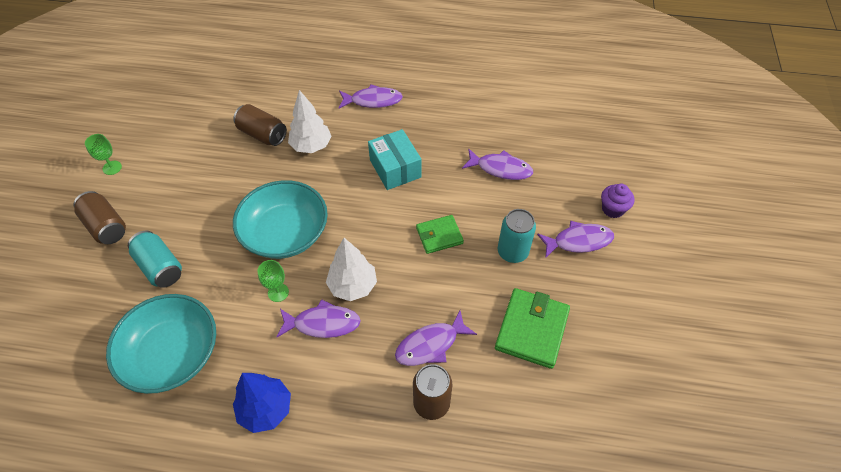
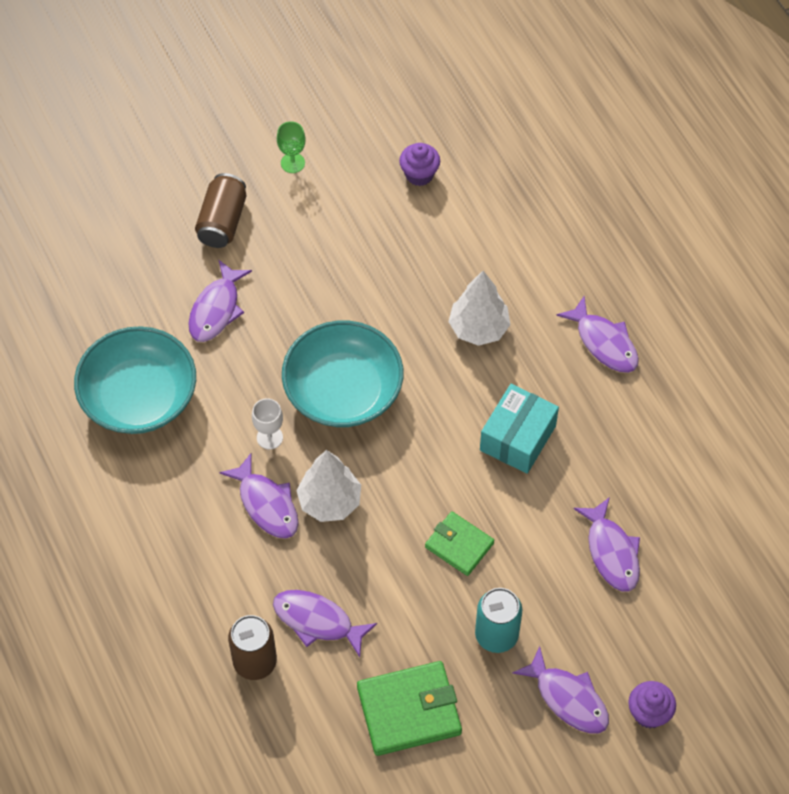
camera: 55 degrees right, 5 degrees up
(160, 267) = (216, 309): turquoise can -> purple fish
(190, 116) = (419, 174): none -> purple cupcake
(262, 134) = (454, 266): brown can -> none
(265, 409) = (145, 519): blue tree -> none
(278, 292) = (269, 437): green goblet -> white goblet

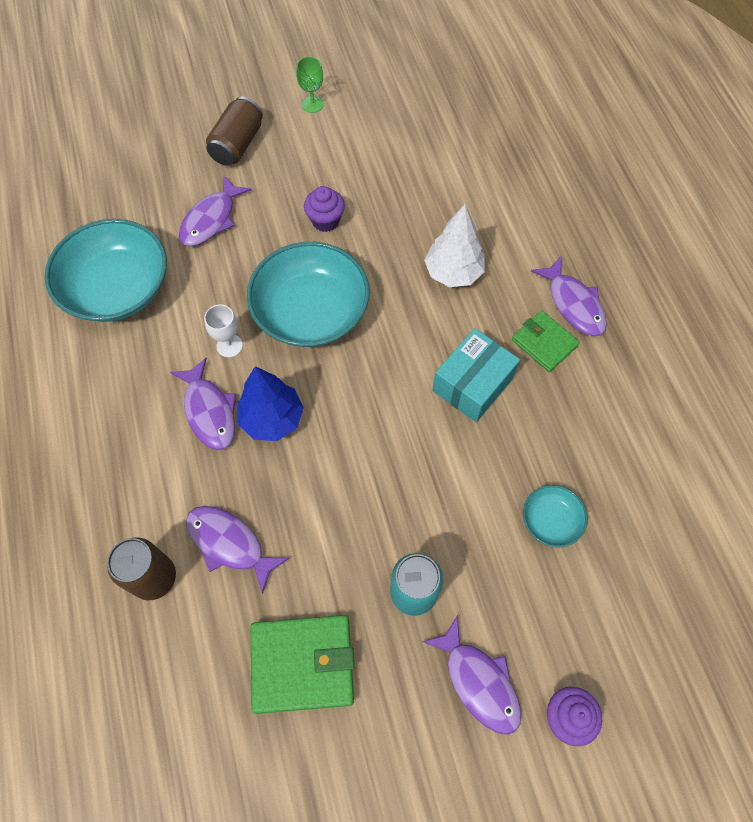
camera: 10 degrees right, 5 degrees up
(329, 501) = (272, 419): white tree -> blue tree
(419, 174) = (424, 129): purple cupcake -> purple cupcake (325, 221)
(459, 545) = (393, 486): green wallet -> green wallet (544, 343)
(611, 552) = (550, 520): purple fish -> turquoise bowl

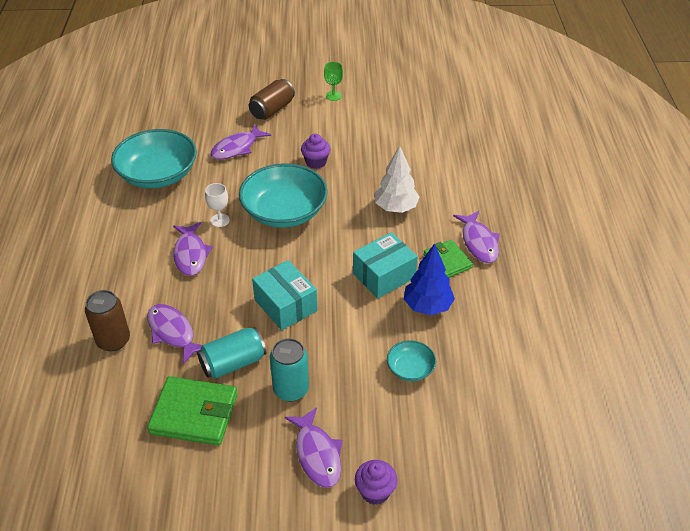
camera: 15 degrees right, 20 degrees down
(272, 419) = (232, 267): blue tree -> blue tree (427, 306)
(326, 571) = (233, 363): none -> turquoise can
(363, 463) = (285, 305): none -> turquoise box

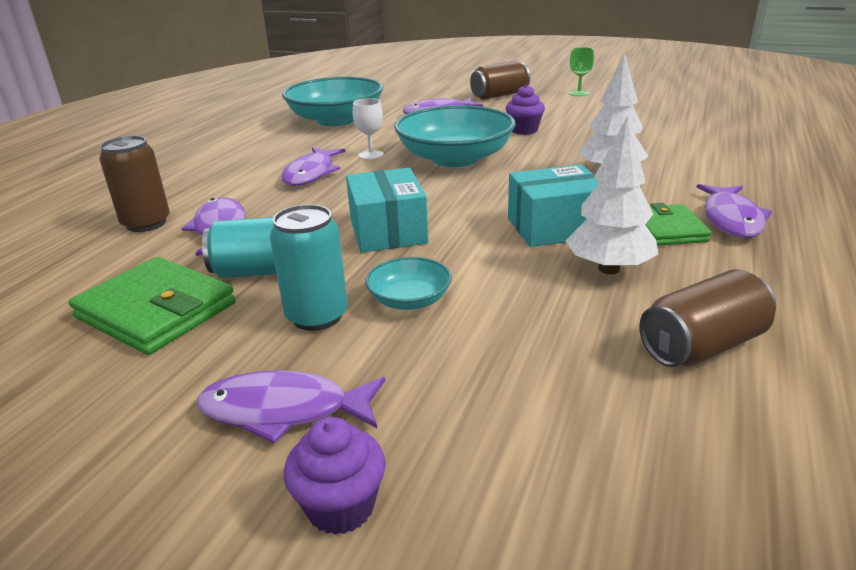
camera: 25 degrees right, 15 degrees down
(317, 454) = (283, 410): purple fish -> purple fish turned 90 degrees clockwise
(410, 368) = (535, 335): turquoise bowl -> turquoise bowl (409, 300)
(427, 306) = (609, 269): blue tree -> white tree
(488, 352) = (702, 346): none -> brown can

